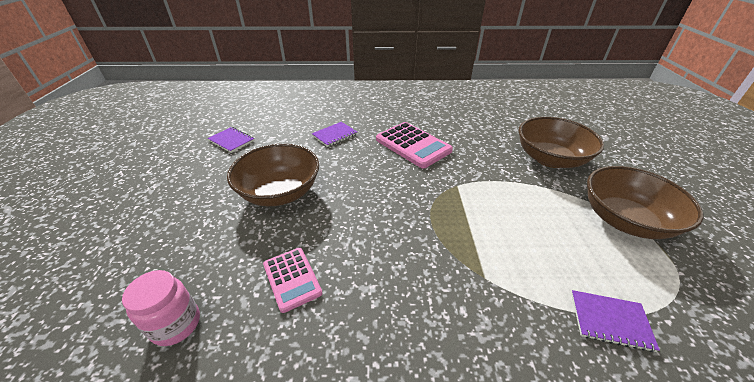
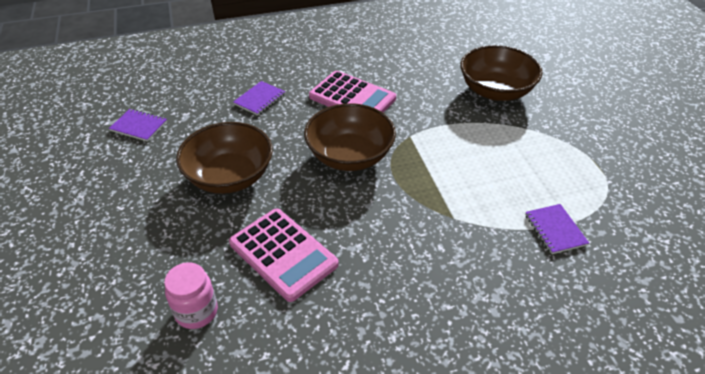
camera: 15 degrees left, 5 degrees up
(292, 279) = (283, 254): pink calculator -> pink calculator, size x1.64
(610, 321) = (555, 230): purple notebook -> purple notebook turned 75 degrees clockwise
(624, 220) = (566, 143): brown bowl -> brown bowl (350, 156)

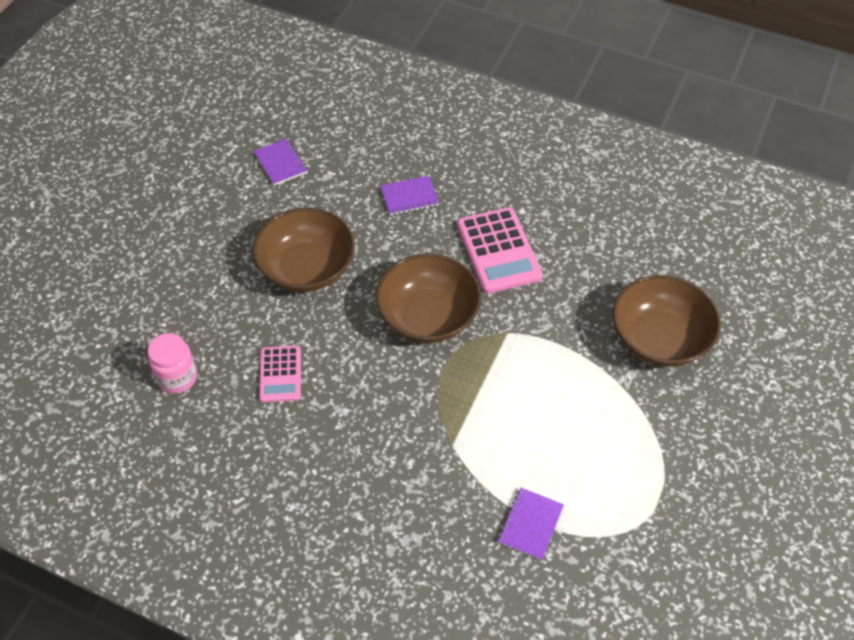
camera: 40 degrees right, 10 degrees up
(283, 254) = (280, 374): pink calculator -> pink calculator, size x0.61

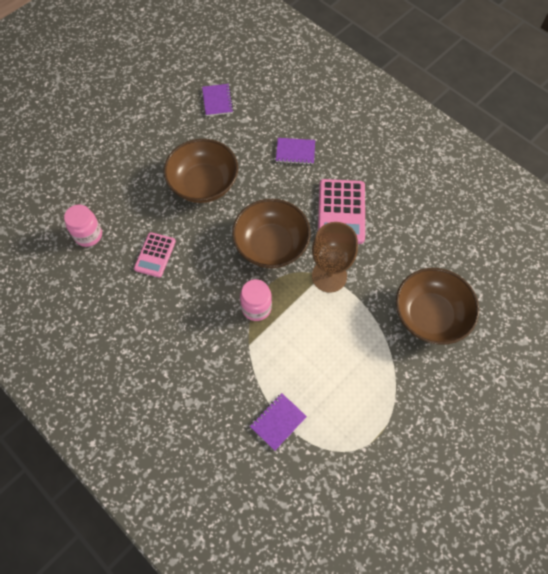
camera: 20 degrees right, 10 degrees up
(442, 397) = (256, 308): none -> pink jar
(517, 331) = (329, 276): none -> brown goblet

